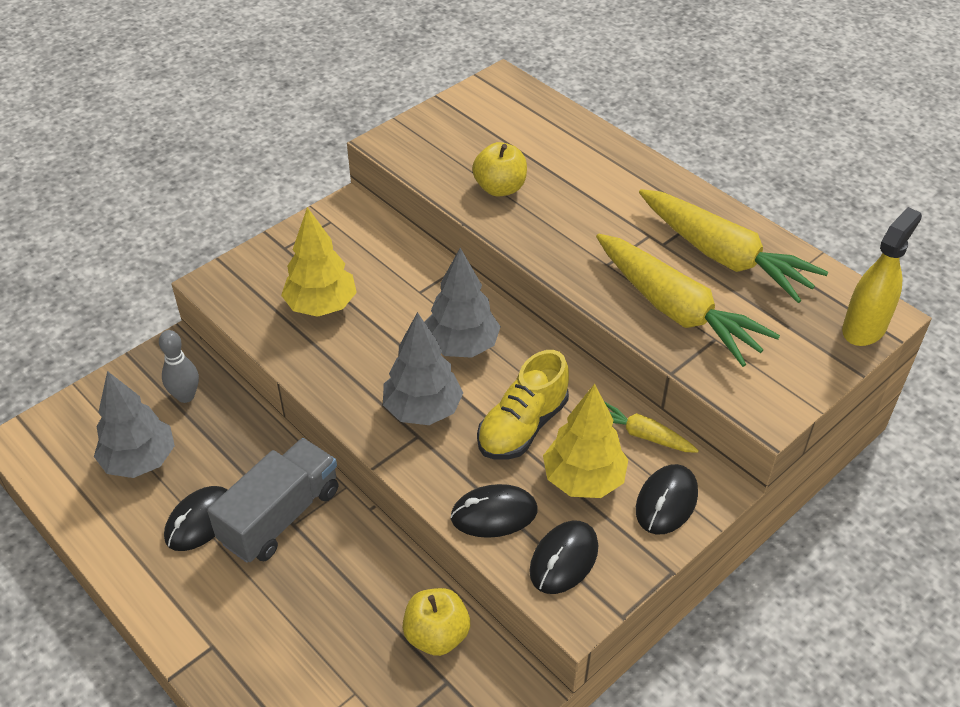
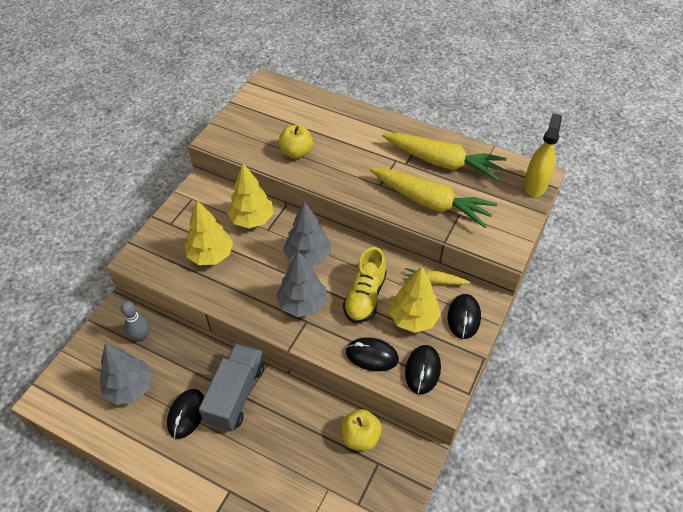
camera: 20 degrees left, 5 degrees up
(403, 272) = (252, 219): none -> yellow tree
(494, 514) = (372, 356): black mouse -> black mouse turned 45 degrees clockwise

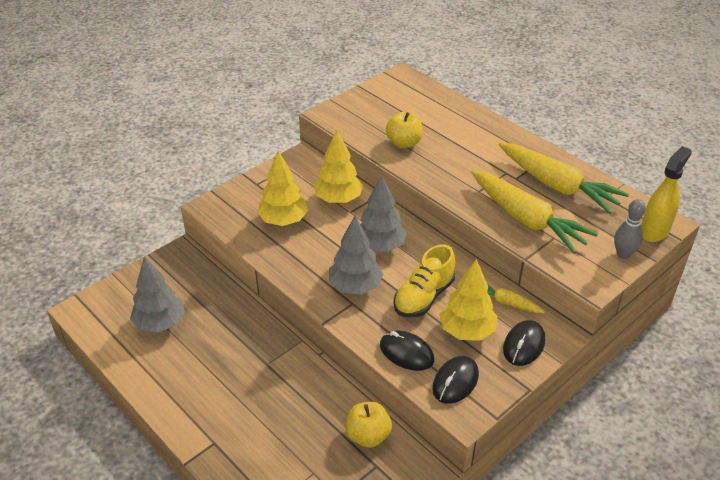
camera: 20 degrees right, 10 degrees down
(141, 336) = (190, 282): grey bowling pin -> grey bowling pin (623, 254)
(186, 414) = (203, 362): black mouse -> none
(235, 395) = (258, 359): grey truck -> none

